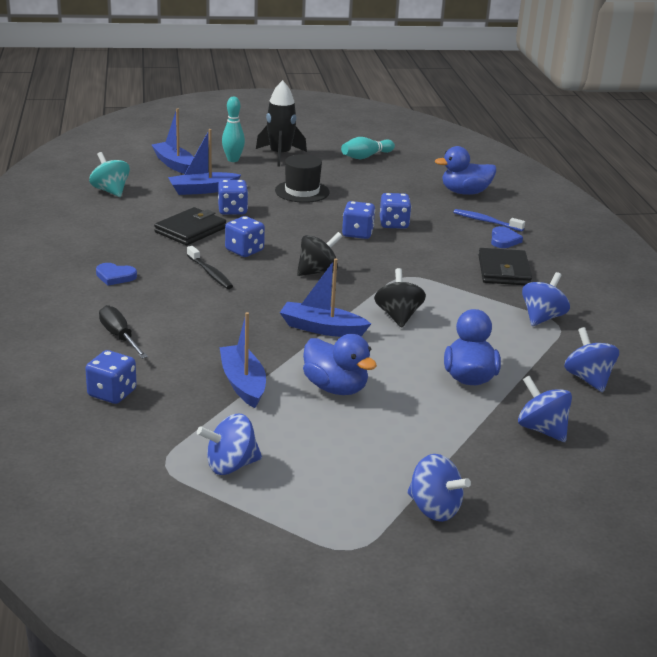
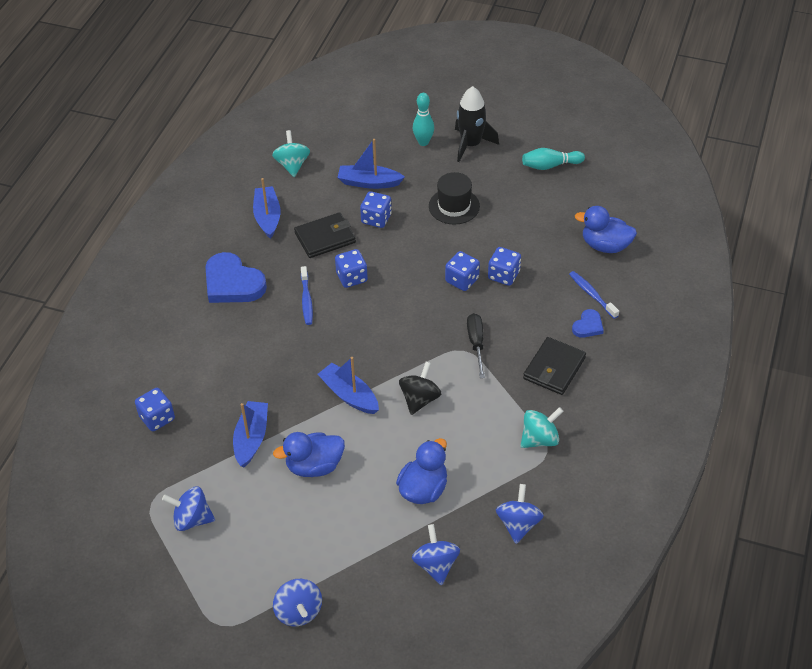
camera: 30 degrees right, 20 degrees up
(115, 276) = (232, 283): blue heart -> blue heart, size x2.00
(119, 336) = (196, 357): black screwdriver -> black screwdriver (476, 343)
(174, 164) = (368, 138): blue boat -> blue boat (267, 217)
(210, 273) = (306, 300): black toothbrush -> blue toothbrush
(318, 272) = (393, 323): black spinning top -> none
(335, 388) = (314, 466): blue duck -> blue duck turned 90 degrees clockwise
(542, 317) = (540, 439): blue spinning top -> turquoise spinning top

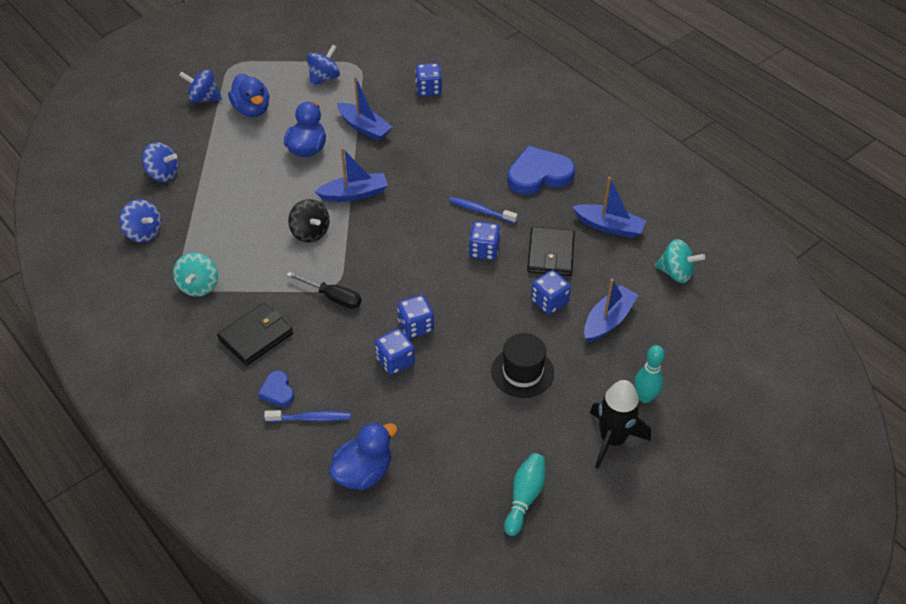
camera: 120 degrees right, 0 degrees up
(423, 489) = (228, 196): blue duck -> blue duck (252, 110)
(554, 368) = (256, 336): black wallet -> black wallet turned 75 degrees clockwise

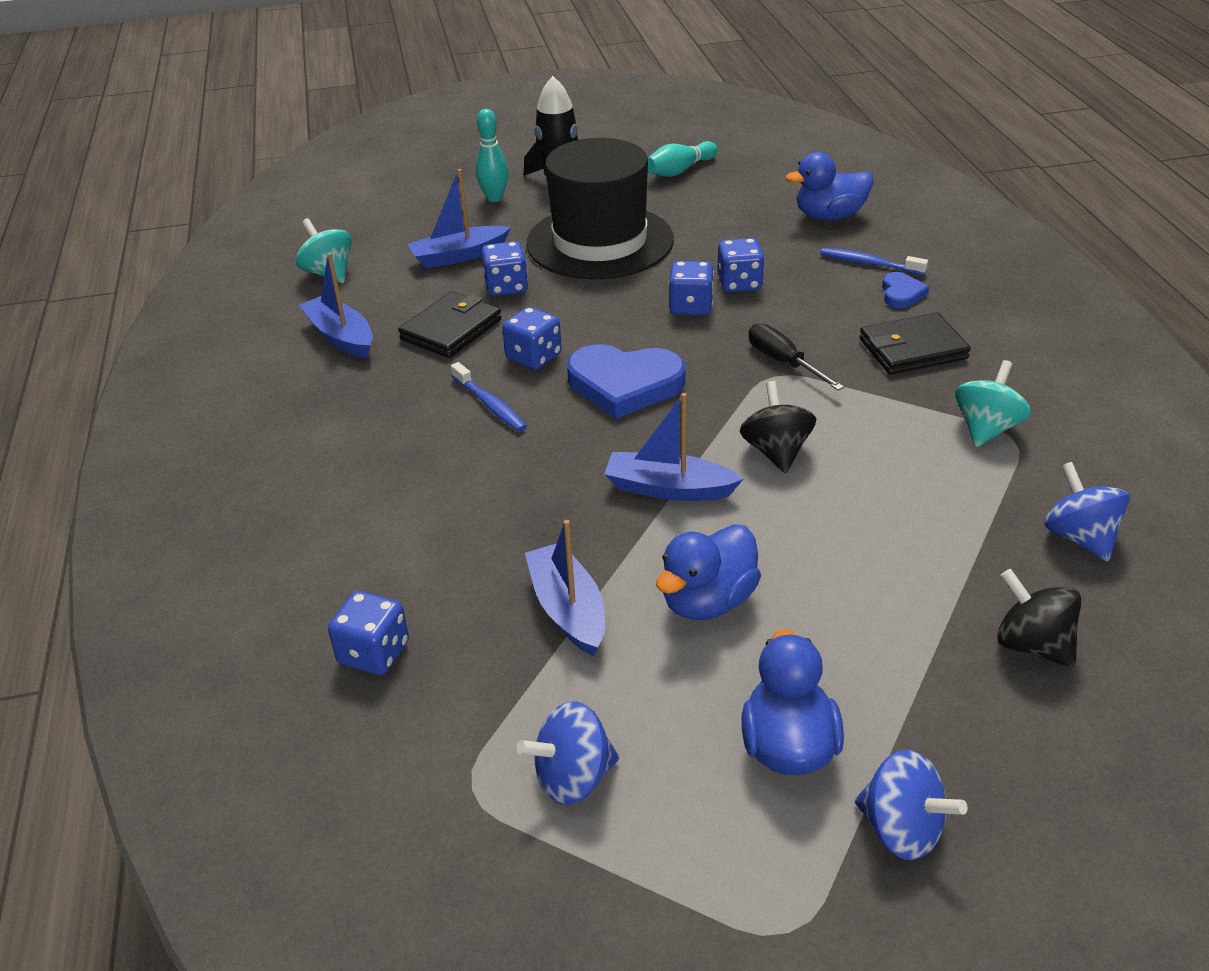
camera: 150 degrees left, 10 degrees down
(163, 174) = (1032, 645): blue spinning top -> black spinning top
(522, 372) = (600, 242): black hat -> black hat, size x1.90
(538, 174) = (353, 427): blue heart -> blue heart (624, 384)

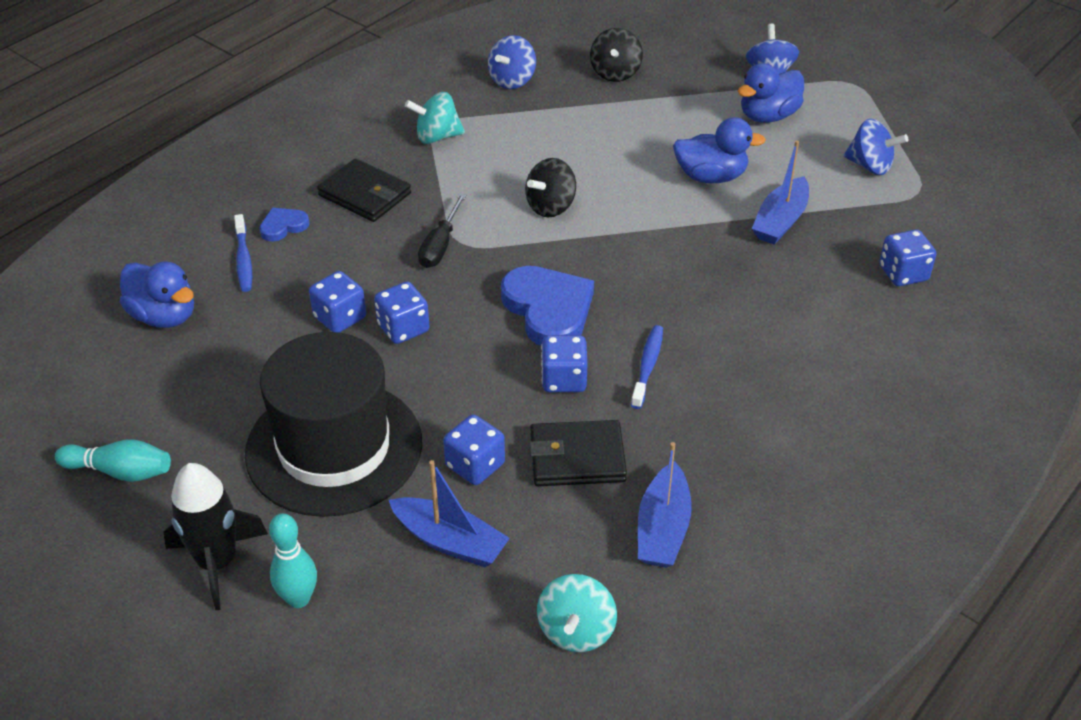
camera: 130 degrees left, 5 degrees up
(668, 489) = (637, 233): blue boat -> none

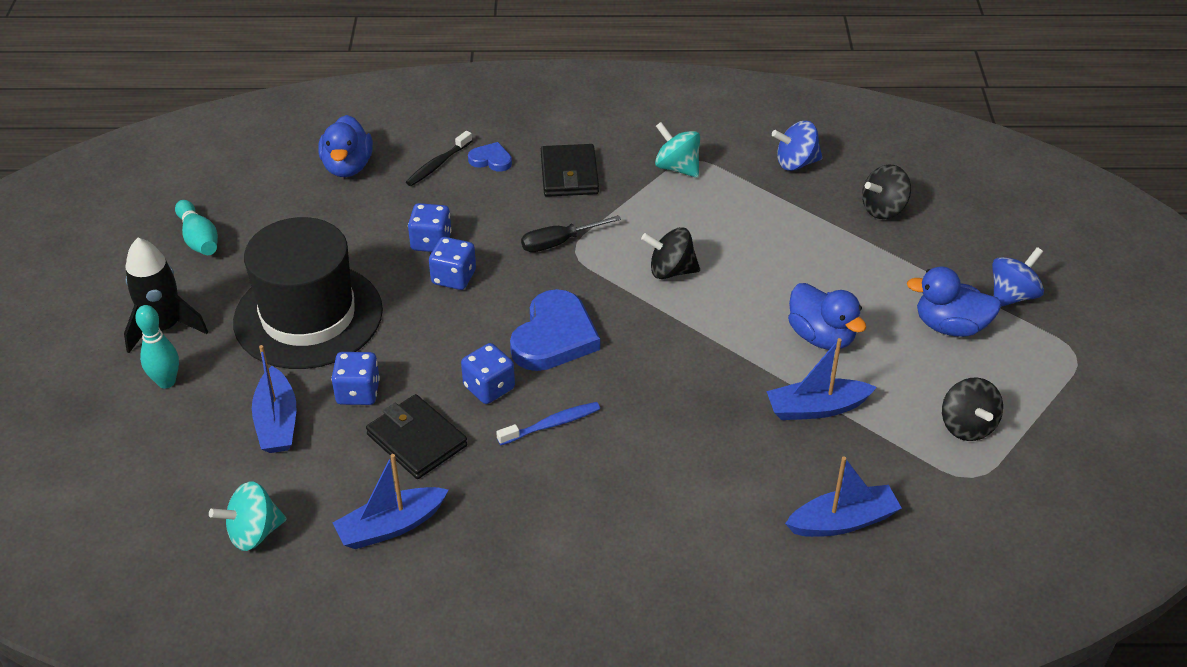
camera: 50 degrees right, 0 degrees up
(243, 260) = (438, 164): blue toothbrush -> black toothbrush
(870, 166) = (967, 426): blue spinning top -> black spinning top
(903, 273) = (843, 521): blue dice -> blue boat

